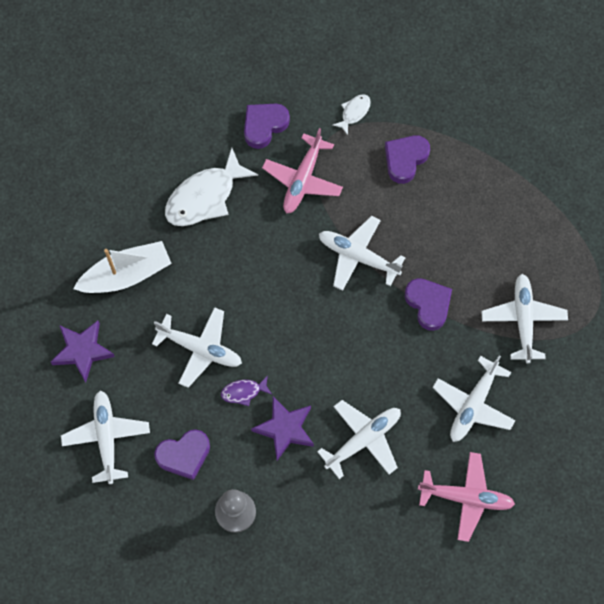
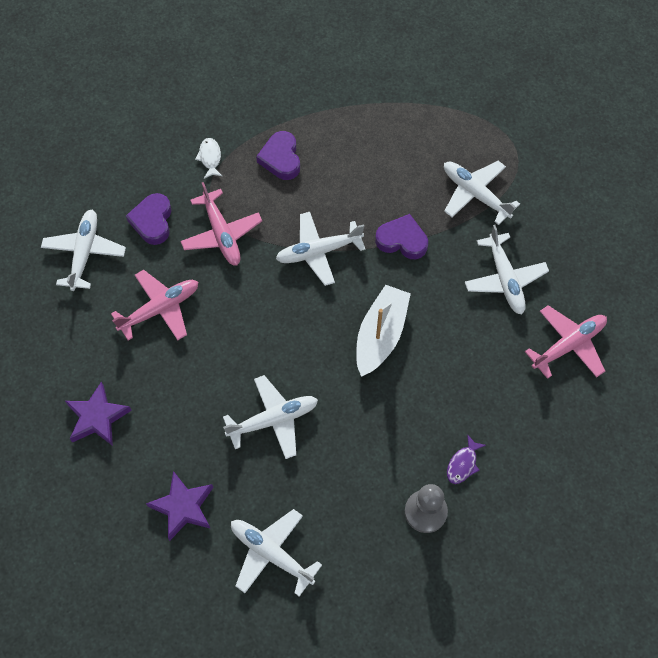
camera: 45 degrees left, 5 degrees down
(126, 275) = (158, 418): white boat -> white boat (381, 335)
(184, 455) = (344, 508): purple heart -> none
(205, 197) = (160, 309): white fish -> pink plane
(243, 392) = (338, 420): purple fish -> purple fish (463, 464)
(285, 429) = (396, 418): purple star -> purple star (97, 417)
(363, 440) = (459, 372): white plane -> white plane (85, 253)

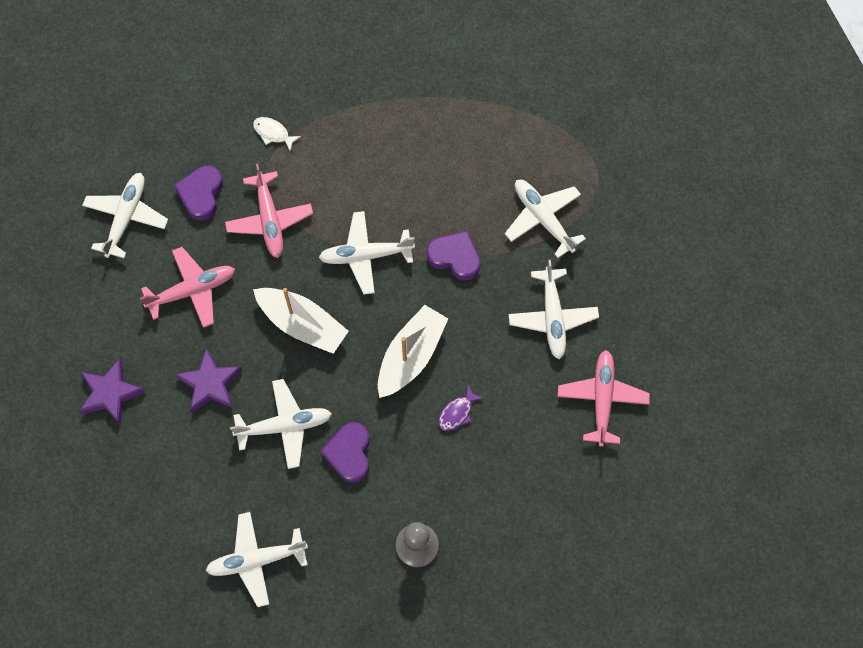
camera: 10 degrees right, 5 degrees up
(183, 507) = (179, 499): purple star -> purple star (210, 384)
(210, 158) = (273, 133): white fish -> white fish turned 60 degrees counterclockwise
(271, 323) = (302, 324): none -> white boat
(271, 553) = (256, 560): white plane -> white plane turned 60 degrees counterclockwise
(281, 158) = (347, 146): purple heart -> purple heart (349, 453)
(463, 464) = (465, 504): purple fish -> purple fish (457, 413)
(568, 345) = (602, 399): pink plane -> pink plane turned 60 degrees counterclockwise

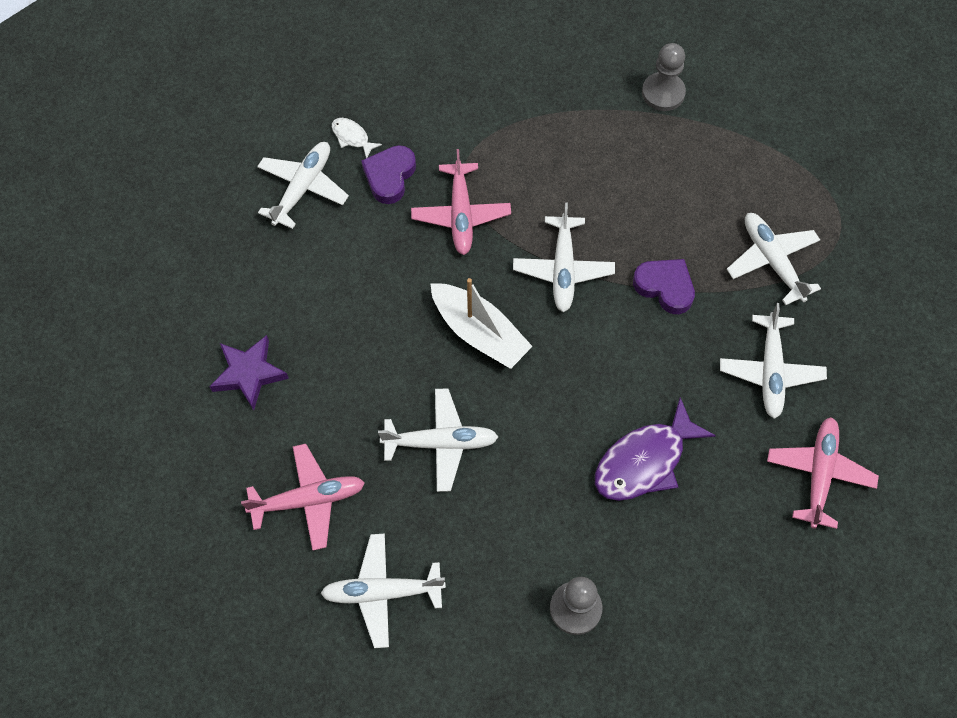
camera: 10 degrees right, 5 degrees down
(192, 290) = (362, 276): pink plane -> pink plane (308, 500)
(210, 384) = (363, 381): purple star -> none
(273, 133) = (480, 125): white fish -> white fish (352, 137)
(349, 453) = (511, 486): purple heart -> none
(365, 255) = (563, 269): white plane -> white plane turned 90 degrees counterclockwise
(411, 356) = (599, 388): white boat -> none
(430, 77) = (663, 93): none -> grey pawn
(457, 413) = (644, 461): purple fish -> purple fish, size x2.09

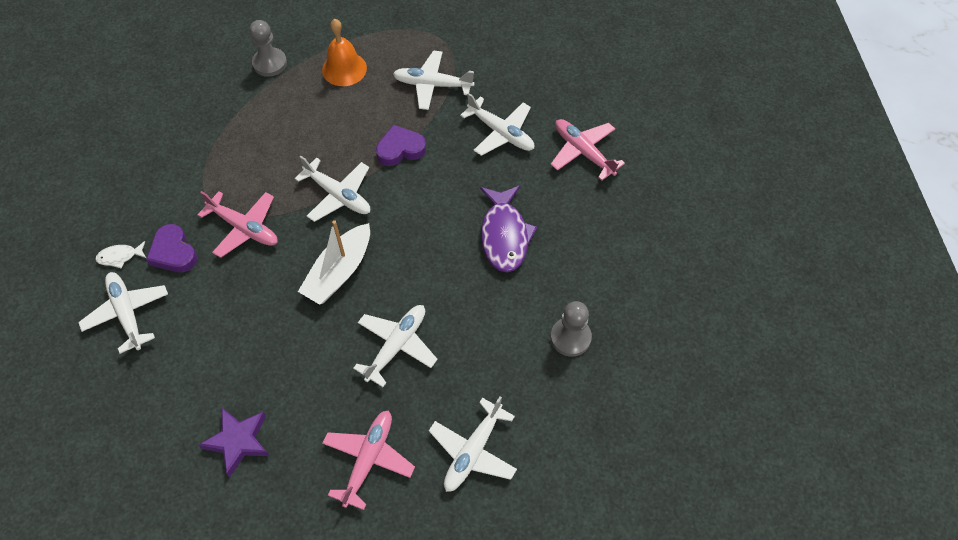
camera: 55 degrees left, 5 degrees down
(479, 333) = (339, 272): white boat -> white boat turned 135 degrees clockwise
(717, 164) = (344, 69): none -> orange bell

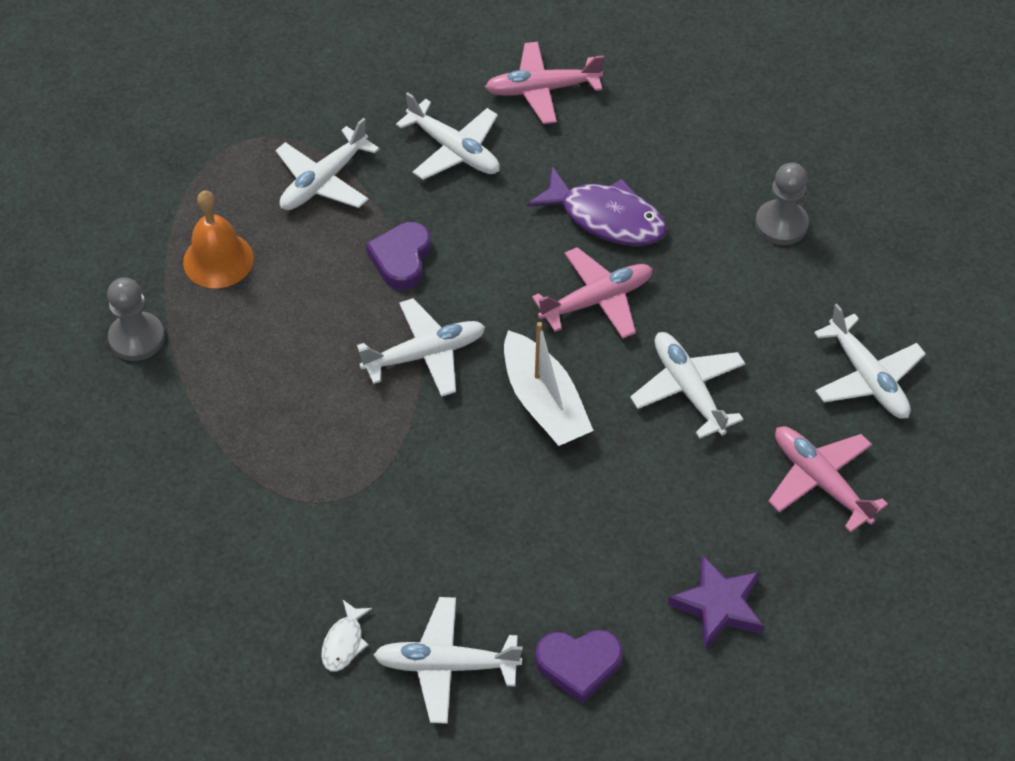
camera: 60 degrees left, 5 degrees down
(173, 252) = (383, 574): purple heart -> purple heart (578, 665)
(244, 228) = (402, 478): pink plane -> pink plane (597, 300)
(501, 133) = (454, 150): white plane -> white plane turned 60 degrees clockwise

